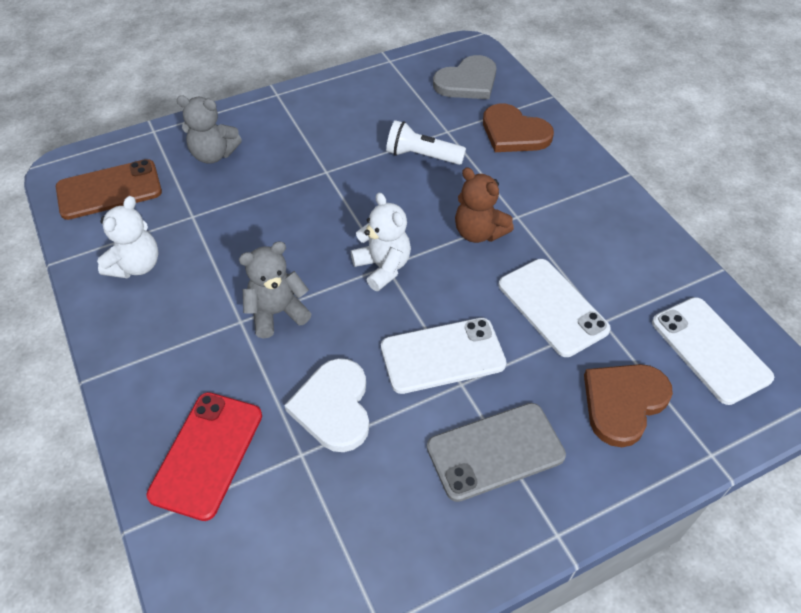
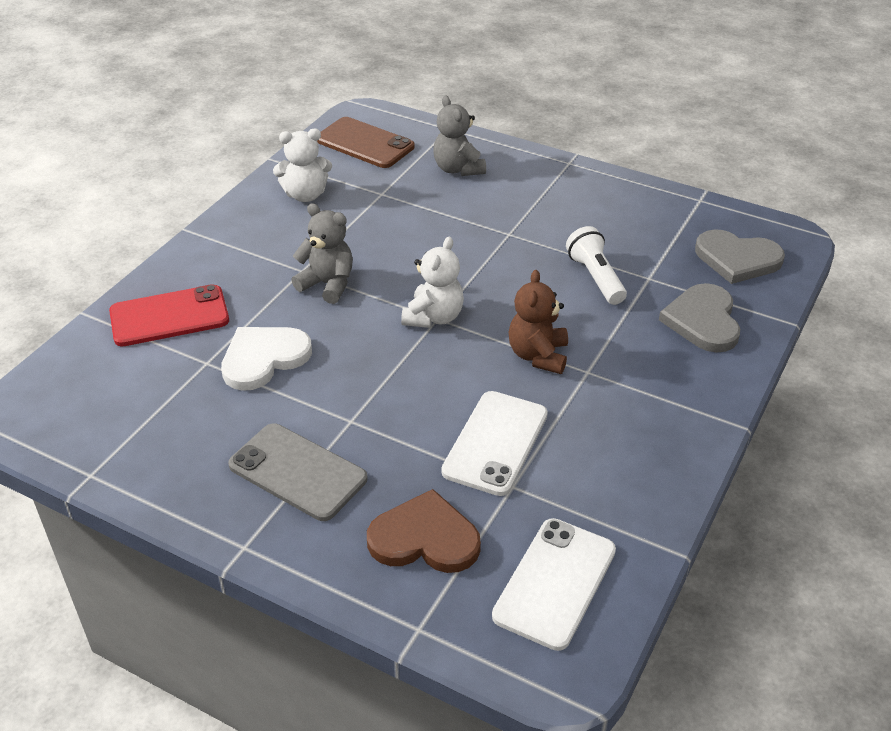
camera: 55 degrees right, 10 degrees down
(442, 355) = (370, 396): white phone -> none
(514, 133) = (703, 321): brown heart -> grey heart

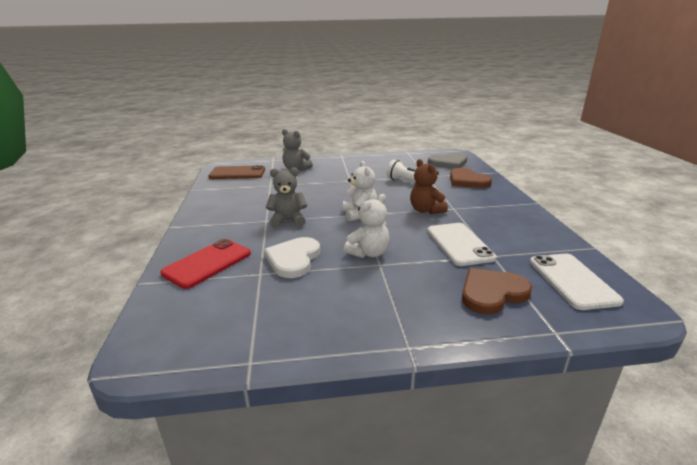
camera: 35 degrees left, 15 degrees down
(297, 472) = (385, 297): grey phone -> none
(305, 195) = (229, 196): white teddy bear -> white teddy bear (369, 253)
(703, 321) = (467, 181): grey heart -> brown heart

